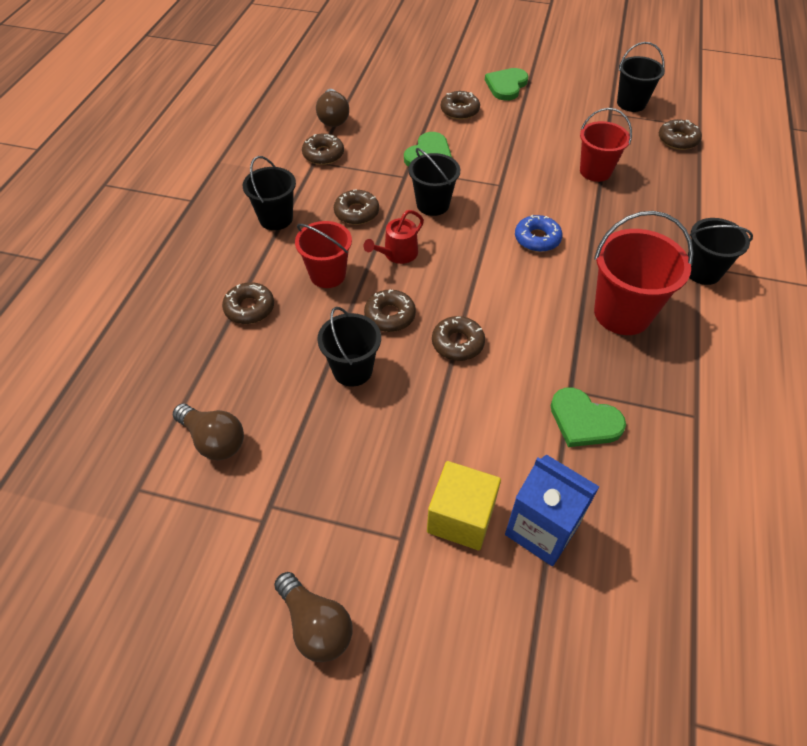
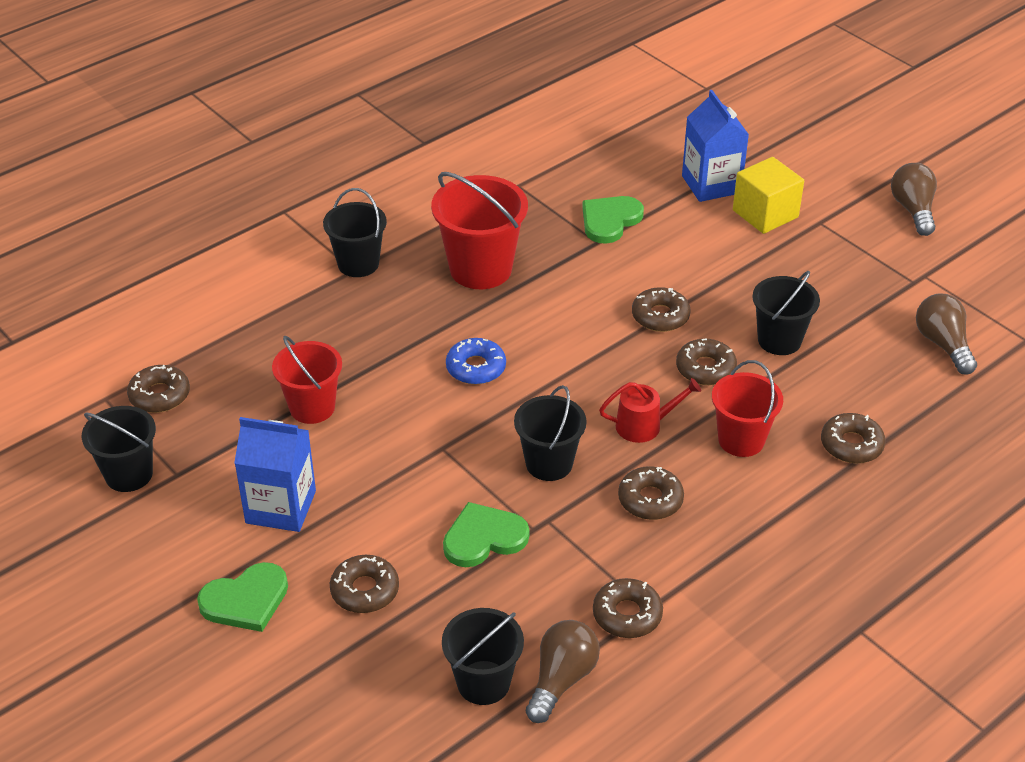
camera: 145 degrees left, 10 degrees down
(276, 218) = (758, 542): black bucket -> black bucket (483, 682)
(543, 123) = (281, 507): none -> blue carton
(584, 420) = (610, 220): green heart -> green heart turned 120 degrees counterclockwise

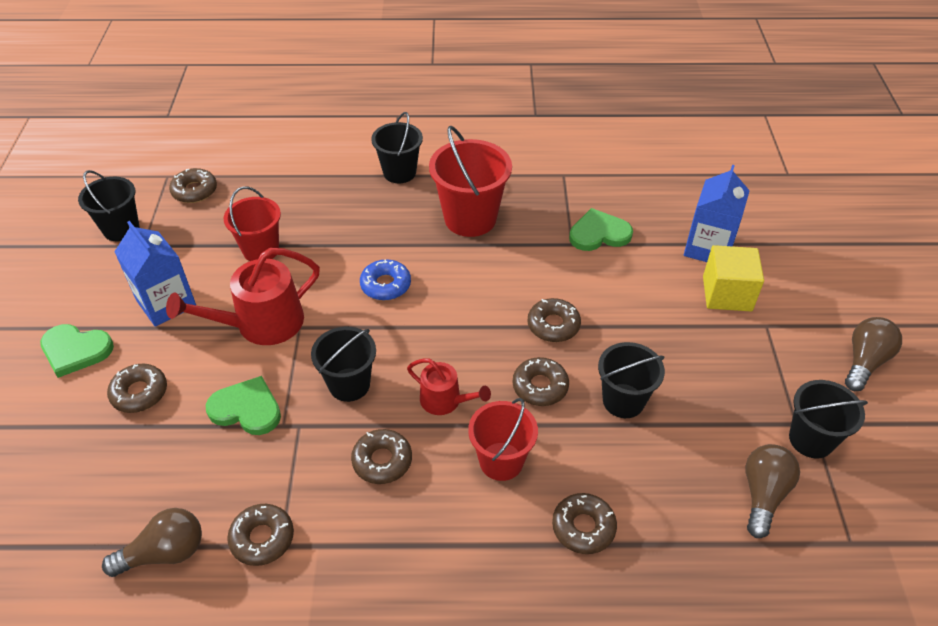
camera: 40 degrees right, 5 degrees up
(403, 466) = (262, 324): none -> red watering can
(483, 682) = (120, 514): black bucket -> black bucket (811, 439)

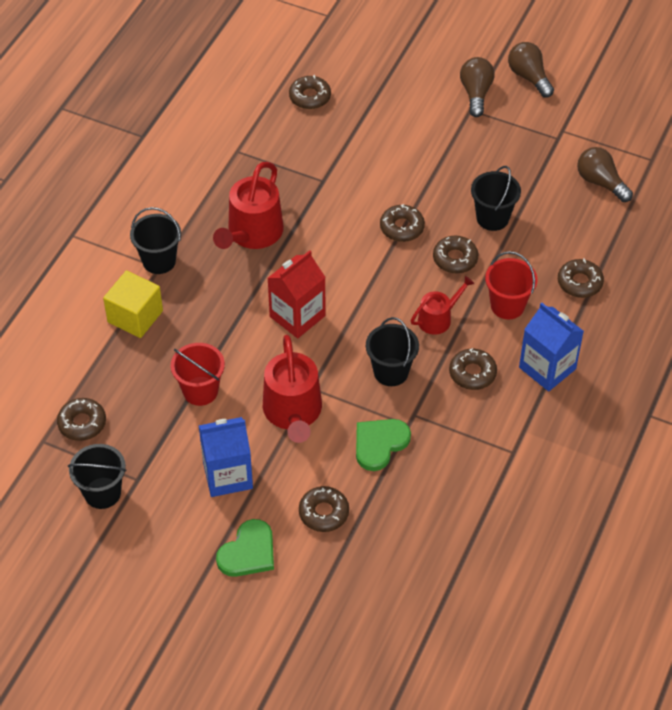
camera: 65 degrees left, 5 degrees up
(165, 553) = (486, 522): brown light bulb -> brown light bulb (476, 93)
(262, 538) = (502, 461): brown donut -> brown donut (310, 97)
(385, 285) = (297, 316): blue donut -> red carton
(470, 218) = (252, 233): red bucket -> red watering can
(599, 233) = (322, 159): green heart -> none
(708, 248) = (378, 102): blue carton -> blue carton (547, 368)
(727, 294) = (429, 115): yellow cube -> yellow cube (135, 316)
(811, 439) = (573, 138): black bucket -> none

